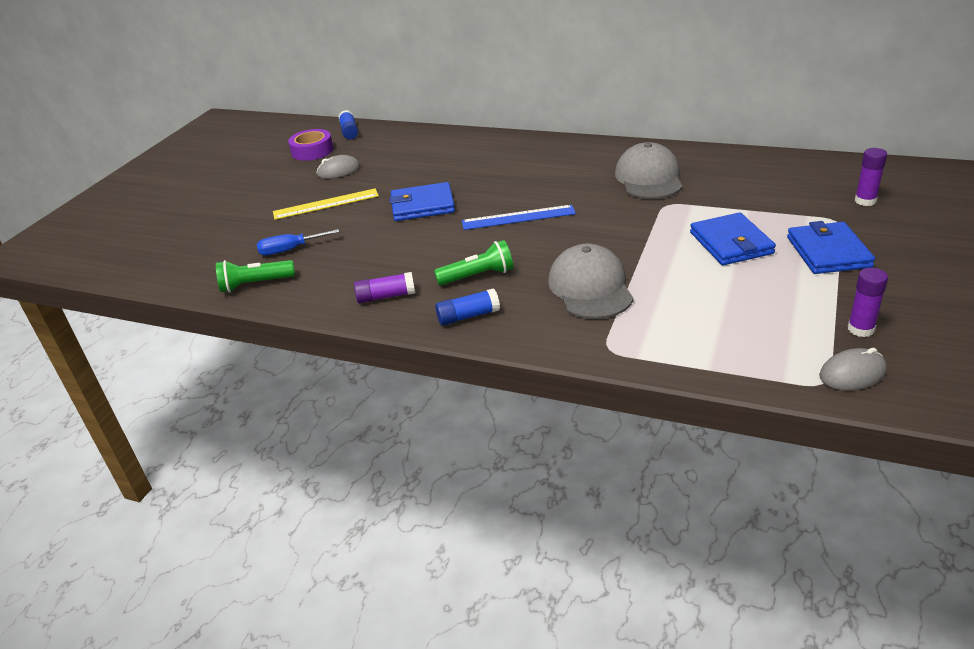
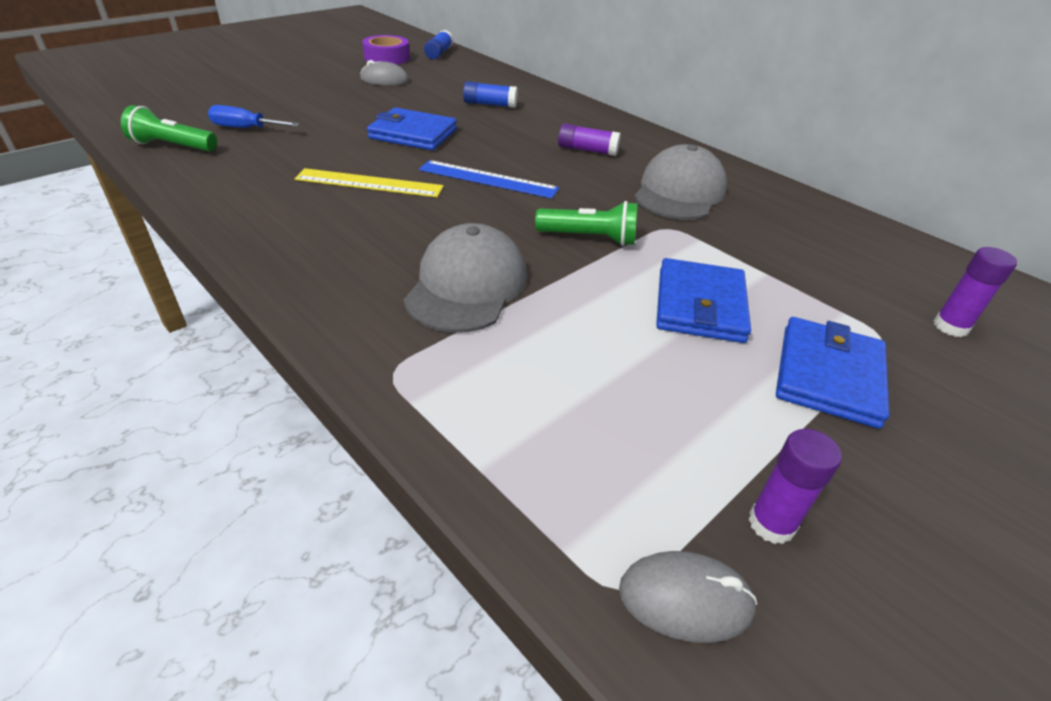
camera: 20 degrees right, 5 degrees up
(326, 204) = (333, 102): yellow ruler -> yellow ruler (369, 183)
(386, 296) = (257, 204): purple glue stick -> purple glue stick (587, 150)
(468, 316) = (300, 259): blue glue stick -> blue glue stick (490, 104)
(478, 276) = (369, 221): green flashlight -> green flashlight (590, 238)

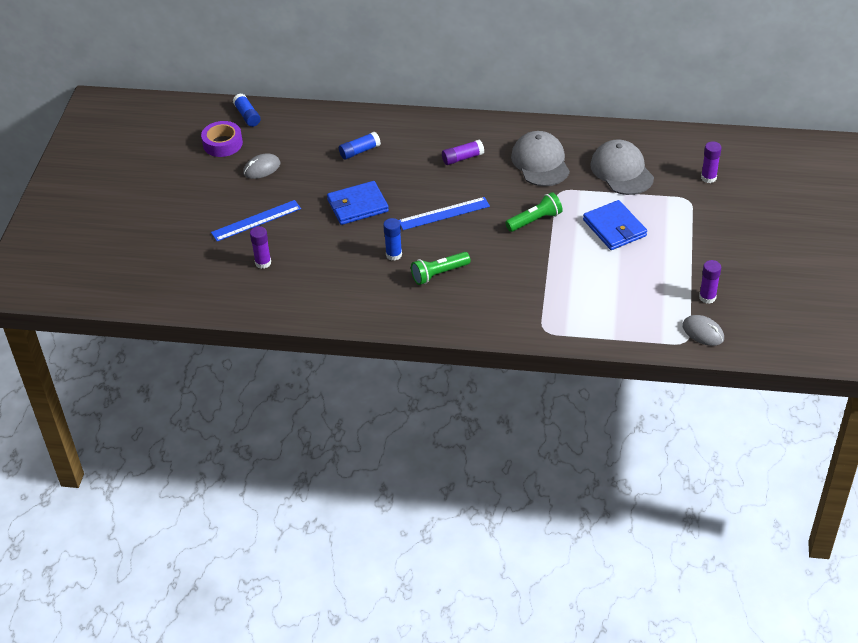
camera: 35 degrees left, 5 degrees up
(172, 146) = (252, 300): green flashlight -> green flashlight (439, 274)
(245, 128) = (263, 263): blue screwdriver -> purple glue stick
(307, 103) = (256, 221): none -> blue ruler
(369, 183) = (394, 255): yellow ruler -> blue glue stick
(467, 285) = (519, 279): grey cap -> grey cap (621, 171)
(685, 599) = (703, 332): grey mouse -> grey mouse turned 75 degrees clockwise
(828, 375) = (684, 231): blue wallet -> none

